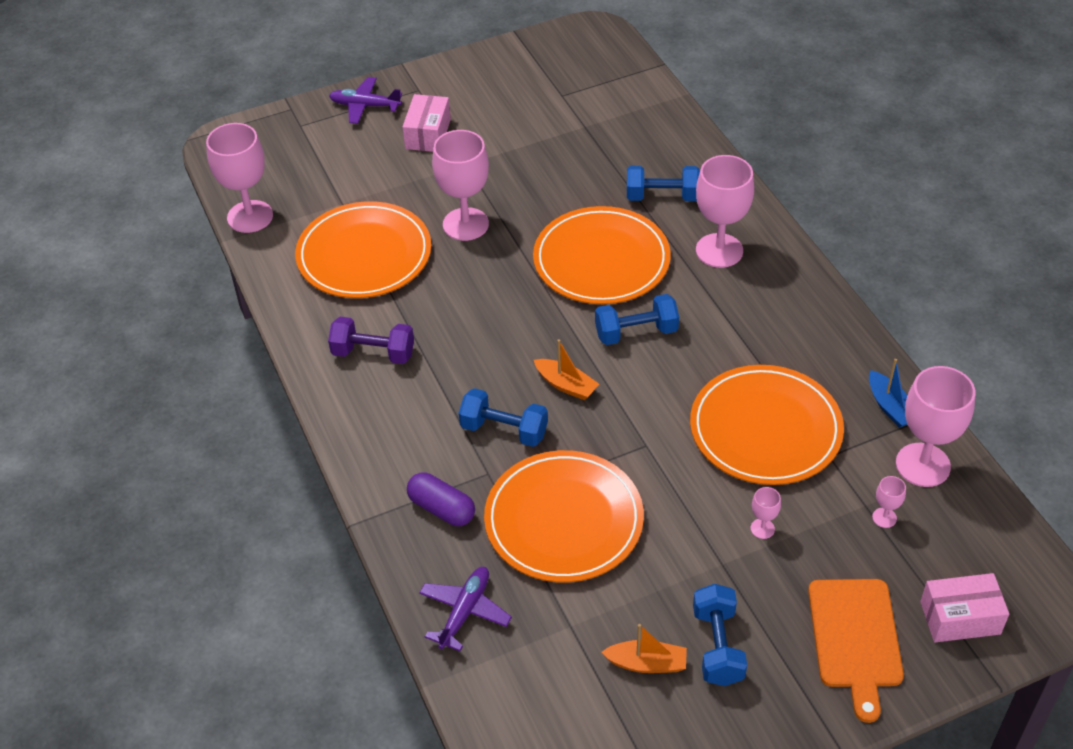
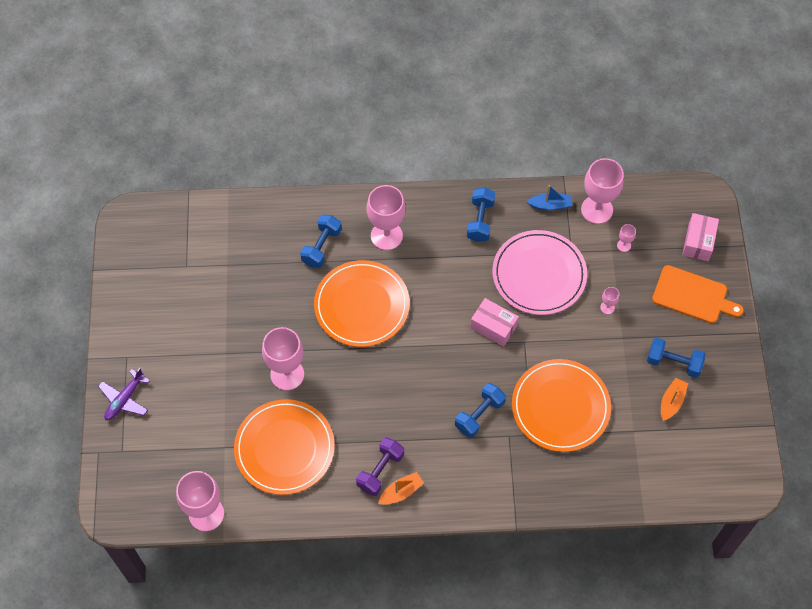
camera: 70 degrees left, 15 degrees up
(428, 134) = (180, 367): pink box -> pink box (493, 327)
(441, 508) = (525, 471): purple capsule -> none
(465, 611) = (603, 483): purple plane -> none
(566, 385) = (458, 367): orange boat -> orange boat (401, 492)
(636, 332) = (433, 311): blue dumbbell -> blue dumbbell (480, 220)
(765, 429) = (539, 274): orange plate -> pink plate

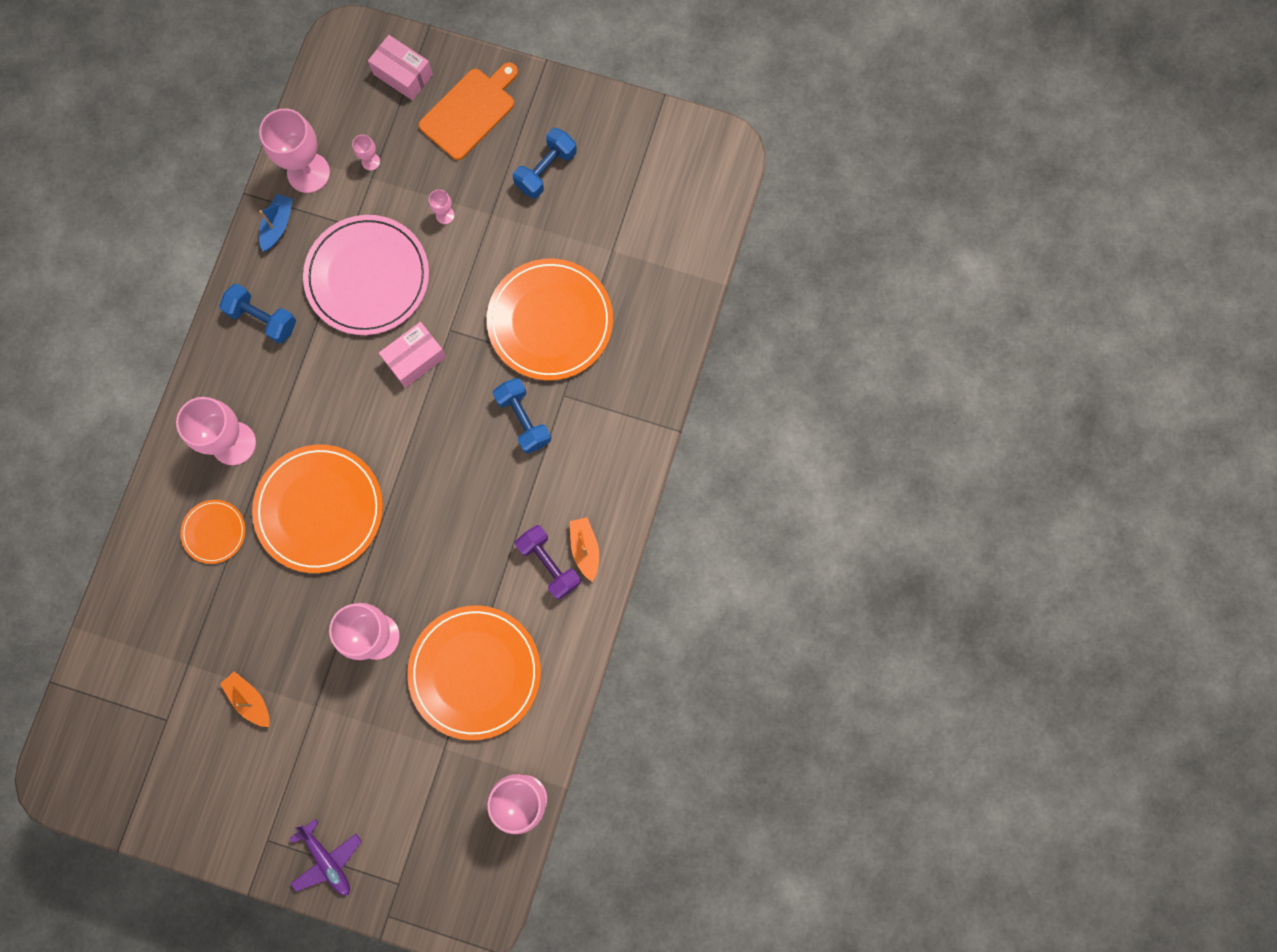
camera: 70 degrees left, 15 degrees up
(321, 247) = (214, 532): blue dumbbell -> orange plate
(671, 402) = (593, 193): orange boat -> orange boat (249, 700)

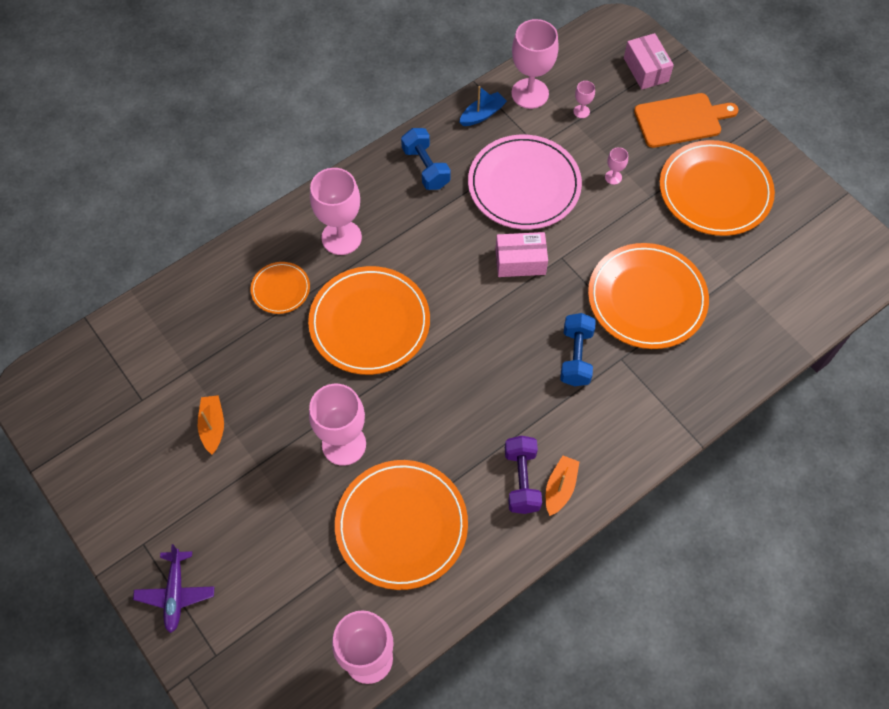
camera: 35 degrees right, 15 degrees down
(546, 170) = (715, 191): blue dumbbell -> orange plate

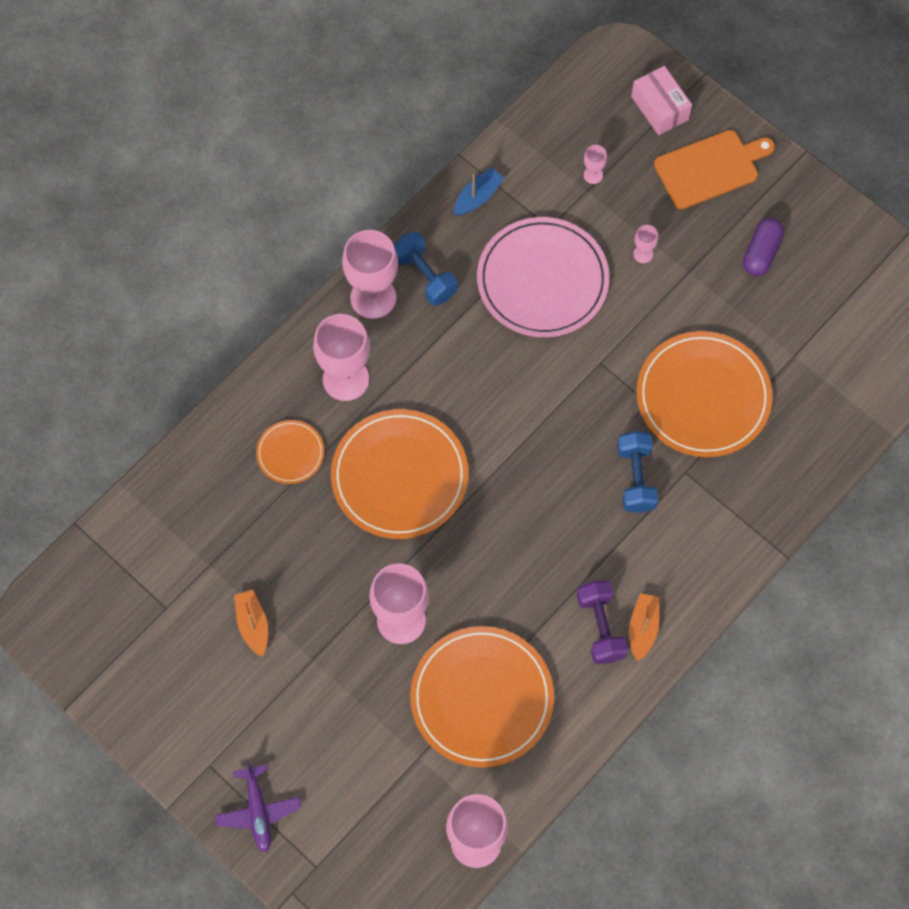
camera: 10 degrees left, 5 degrees up
(520, 261) = (555, 375): pink box -> none
(530, 93) = (528, 161): pink goblet -> pink goblet (373, 298)
(715, 191) = (761, 253): orange plate -> purple capsule

